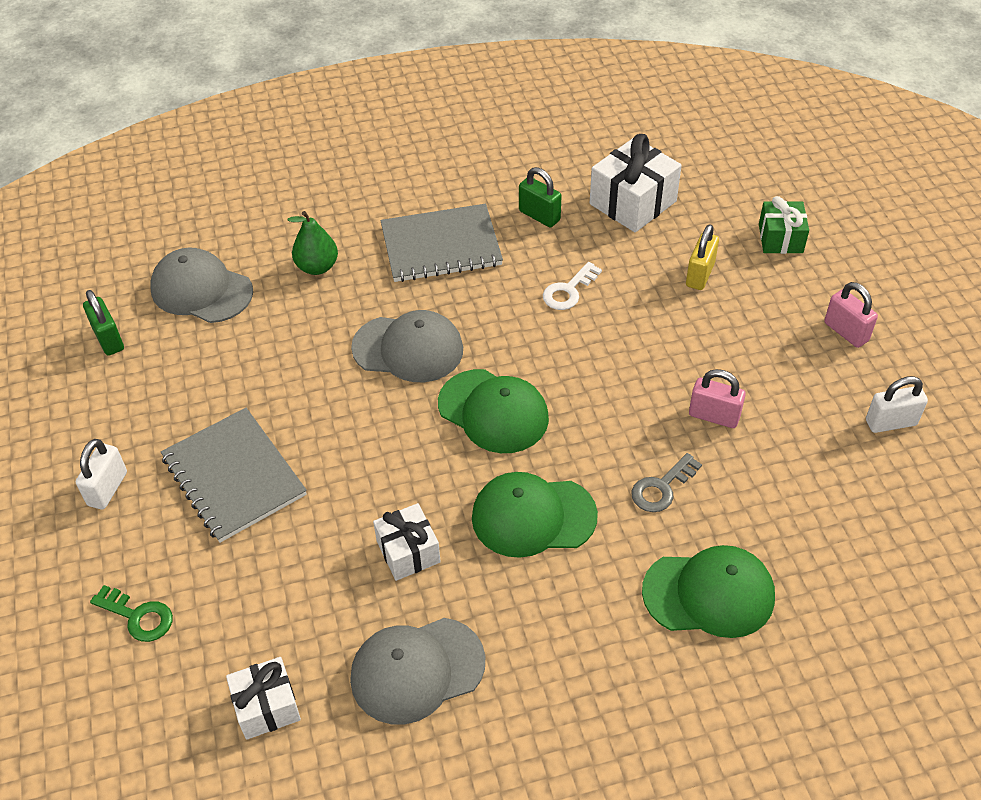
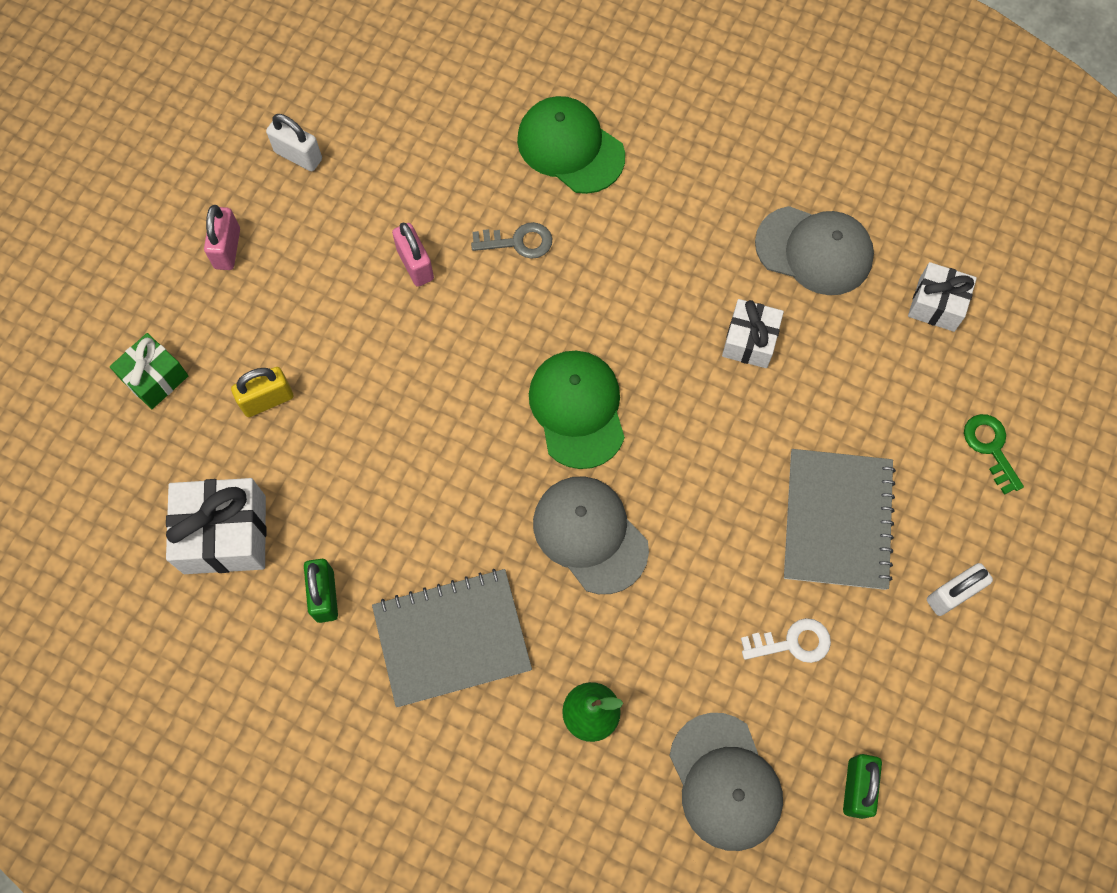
camera: 140 degrees left, 20 degrees up
(441, 246) = (452, 638): grey notebook -> grey notebook turned 45 degrees counterclockwise
(533, 516) = (633, 295): green cap -> none
(568, 291) = (393, 480): white key -> white key (792, 642)

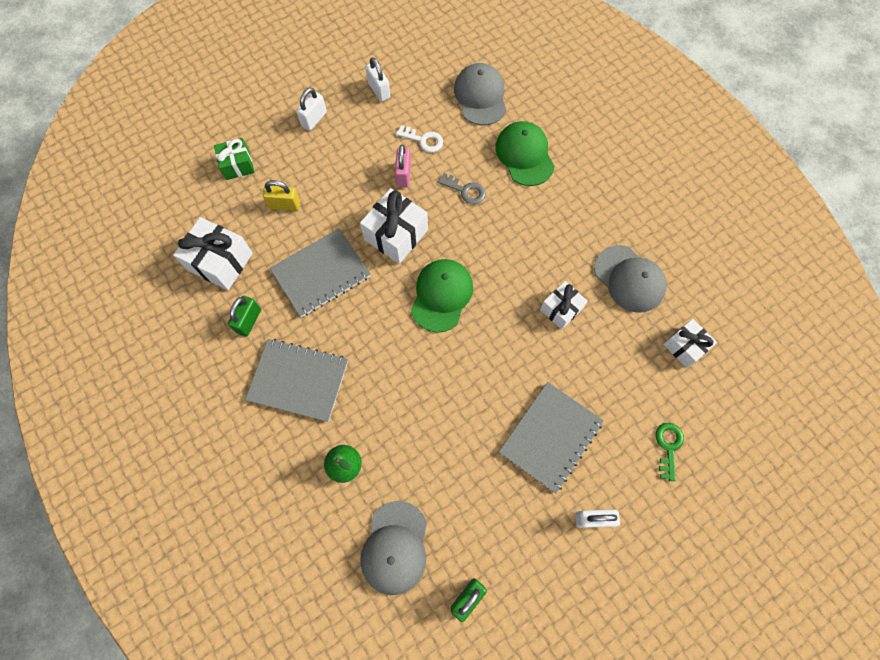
camera: 30 degrees right, 0 degrees up
(227, 248) = (314, 119): pink padlock -> white padlock
(386, 471) = (321, 274): none -> grey notebook
(459, 357) = (396, 235): none -> white gift
(590, 535) = (406, 367): grey cap -> grey cap (480, 96)
(792, 642) = (481, 491): white key -> white key (423, 140)

